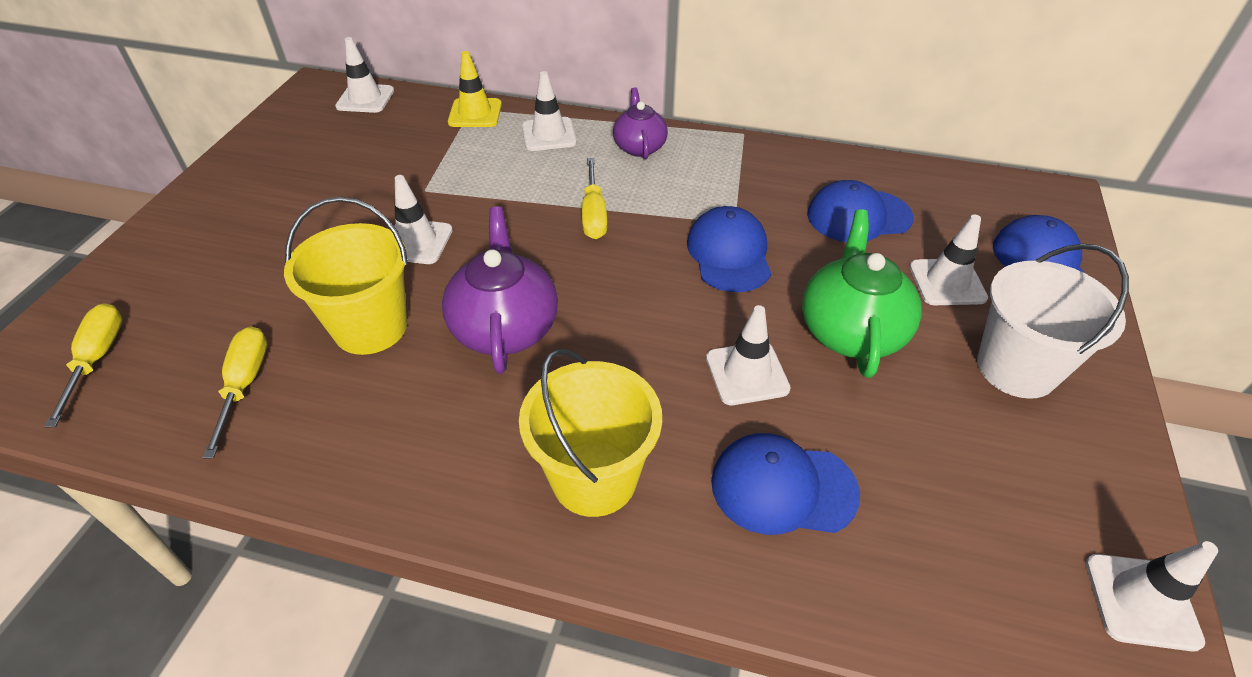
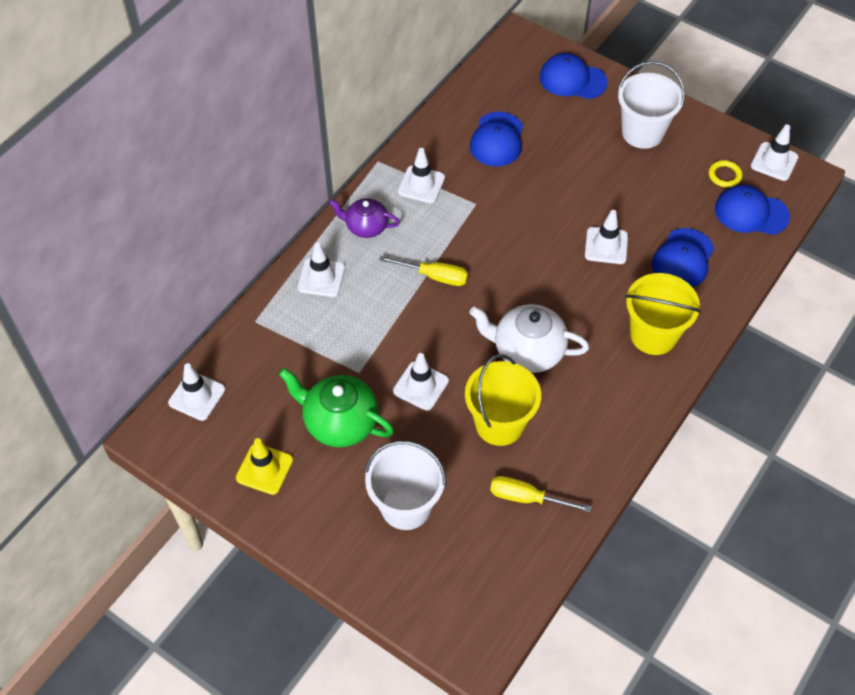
camera: 70 degrees left, 10 degrees up
(97, 359) = (471, 587): yellow screwdriver -> none
(230, 271) = (406, 506): none -> white bucket
(475, 113) = (264, 320): yellow traffic cone -> yellow traffic cone (264, 469)
(505, 327) = (527, 351): purple teapot -> white teapot
(729, 254) = (505, 217): blue cap -> blue cap (751, 213)
(851, 331) = (592, 187): green teapot -> green teapot (339, 422)
(947, 282) = (571, 127): white traffic cone -> white traffic cone (421, 185)
(1027, 514) = (724, 175): none -> yellow ring

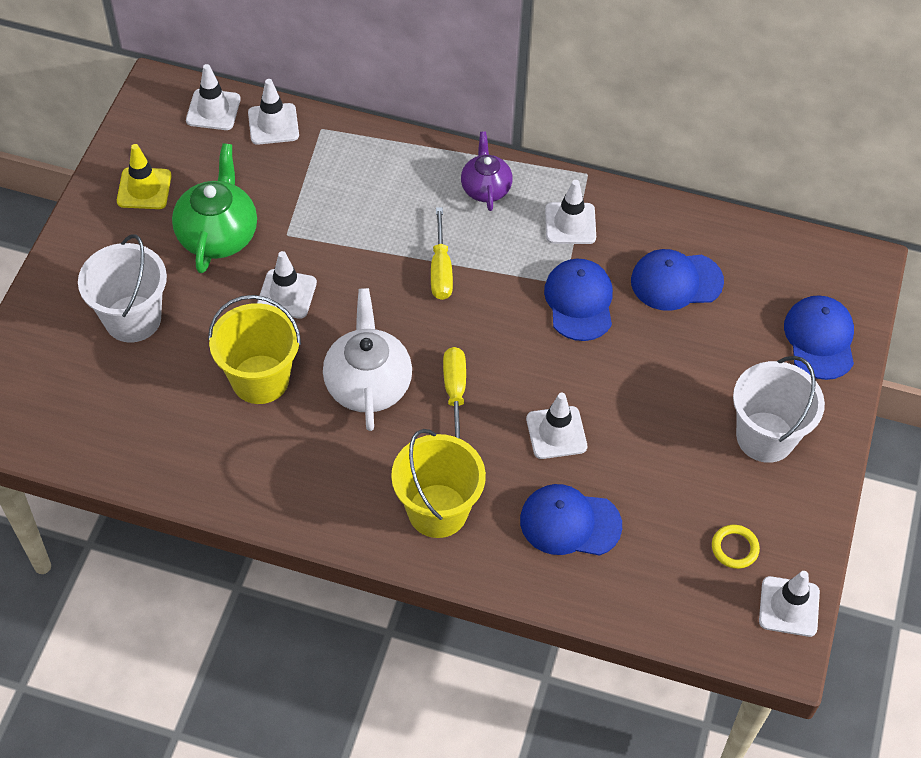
camera: 70 degrees right, 0 degrees up
(321, 278) = (399, 168): white traffic cone -> white traffic cone (273, 124)
(526, 498) = (172, 426): yellow screwdriver -> yellow screwdriver (455, 392)
(751, 213) = (682, 591): blue cap -> blue cap (579, 301)

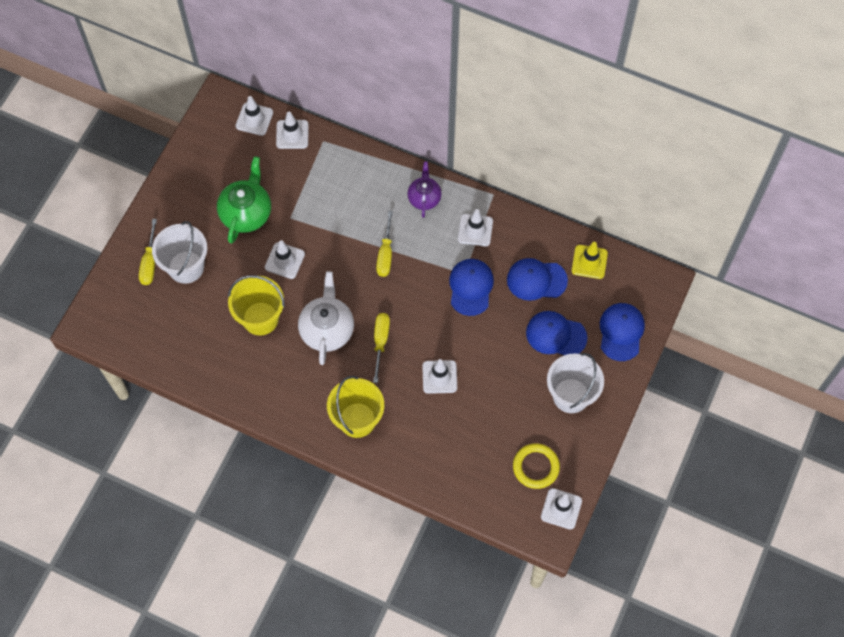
camera: 10 degrees right, 10 degrees up
(74, 318) = (149, 262): none -> yellow screwdriver
(144, 188) = (203, 174): yellow traffic cone -> yellow traffic cone (589, 262)
(570, 522) = (437, 437): blue cap -> blue cap (556, 335)
(734, 548) = (536, 467): yellow ring -> yellow ring, size x1.58

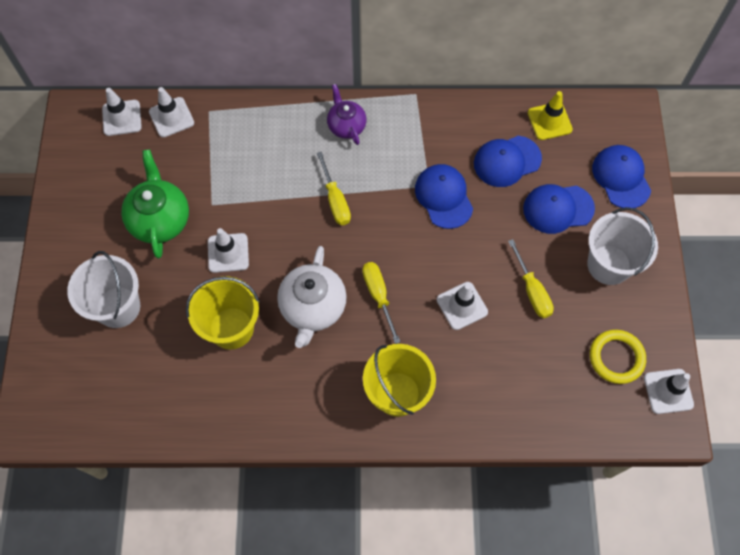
camera: 25 degrees left, 0 degrees up
(149, 262) = (72, 320): yellow screwdriver -> yellow screwdriver (532, 291)
(327, 329) = (313, 308): white teapot -> white teapot turned 150 degrees counterclockwise
(475, 230) = (417, 137): white traffic cone -> none

